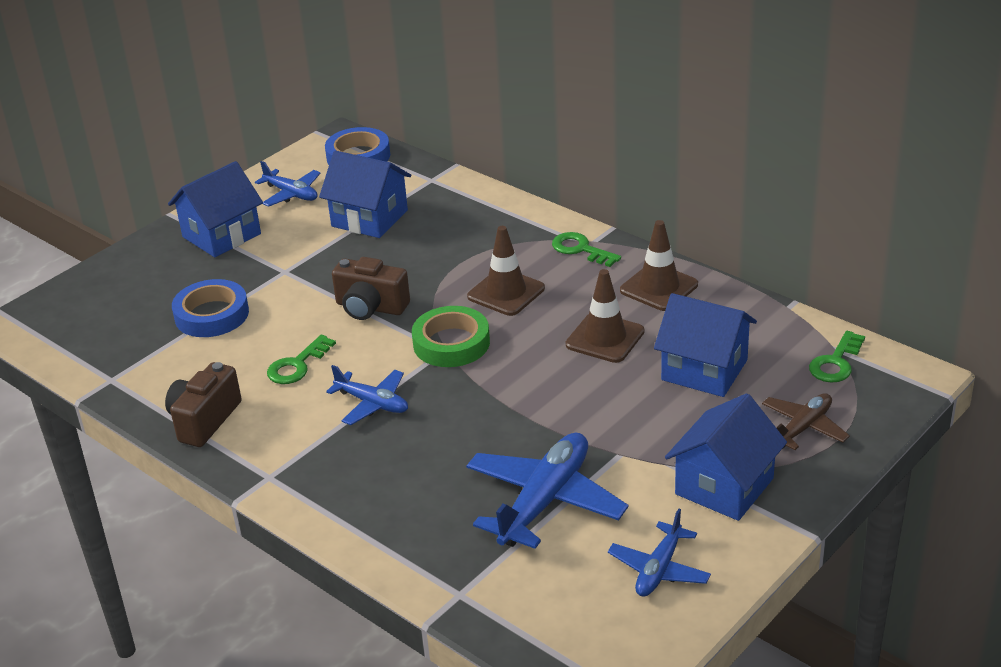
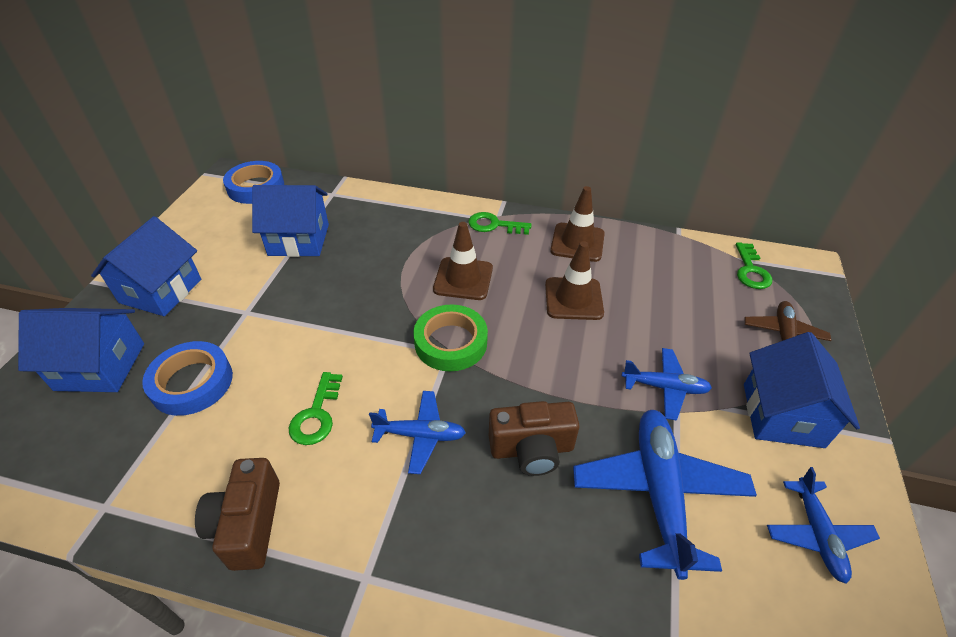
camera: 30 degrees left, 10 degrees up
(291, 194) = (212, 234): blue plane -> blue plane (664, 387)
(370, 307) = (352, 327): brown camera -> brown camera (531, 449)
(704, 370) = (670, 305): blue house -> blue house (100, 366)

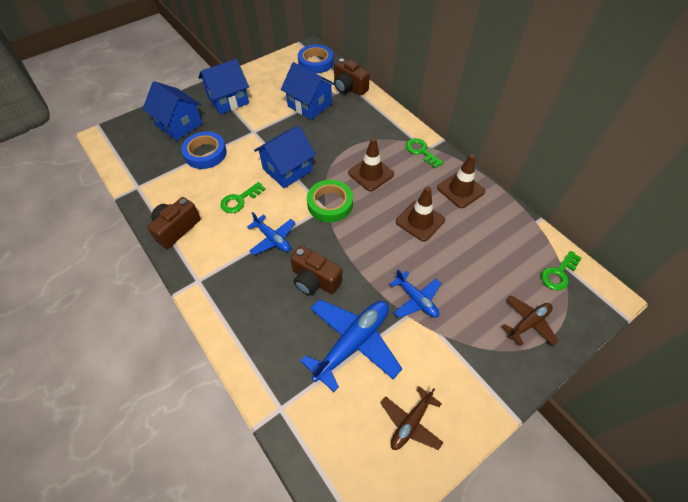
camera: 40 degrees right, 10 degrees up
(332, 196) = (349, 87): none -> brown camera
(782, 415) = (468, 360): blue house -> blue house (287, 170)
(816, 534) = (411, 422): blue plane -> brown plane

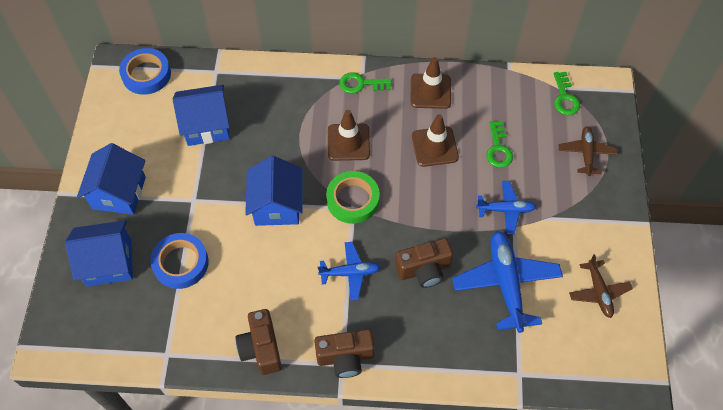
camera: 50 degrees left, 5 degrees up
(239, 200) = (277, 271): green key -> green key (498, 148)
(349, 87) = (217, 74): brown camera -> brown camera (345, 357)

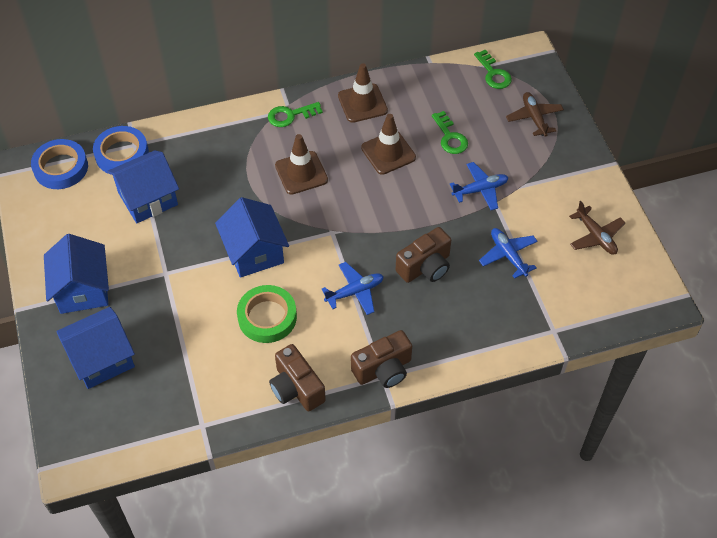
camera: 20 degrees left, 5 degrees down
(181, 263) = (179, 336): blue tape -> blue tape (122, 154)
(353, 200) = (328, 224): green tape -> green tape (267, 317)
(506, 284) = (508, 255): blue plane -> blue plane, size x0.58

